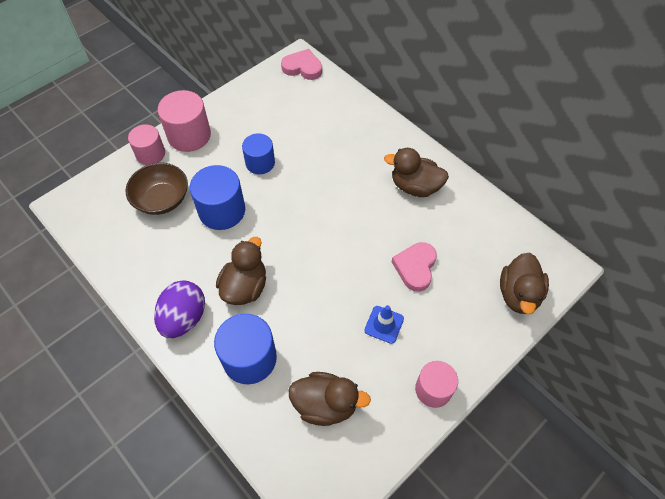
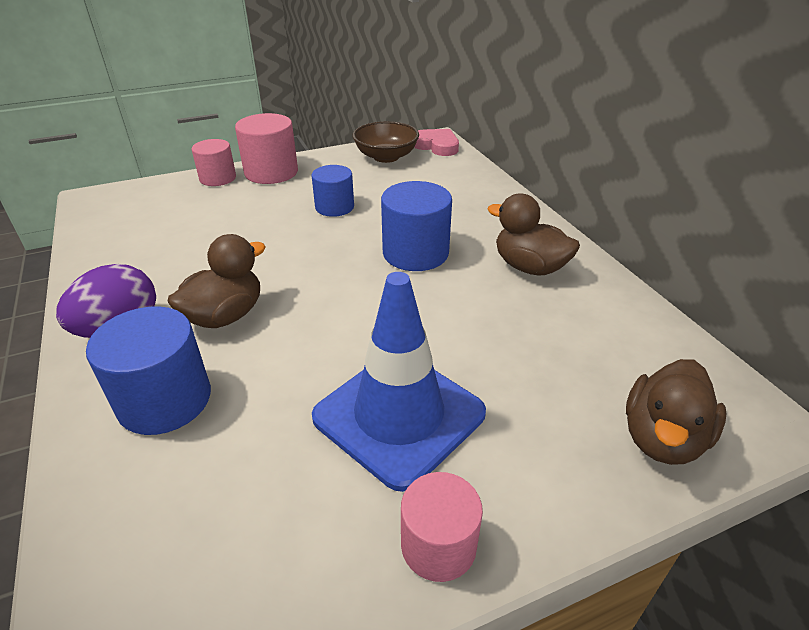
camera: 20 degrees right, 20 degrees down
(162, 199) = (197, 214): brown bowl -> brown bowl (386, 157)
(222, 211) = (256, 237): blue cylinder -> blue cylinder (415, 253)
(325, 404) = (230, 504): brown duck -> none
(384, 324) = (399, 415): blue traffic cone -> blue traffic cone, size x2.30
(415, 267) = (488, 355): pink heart -> none

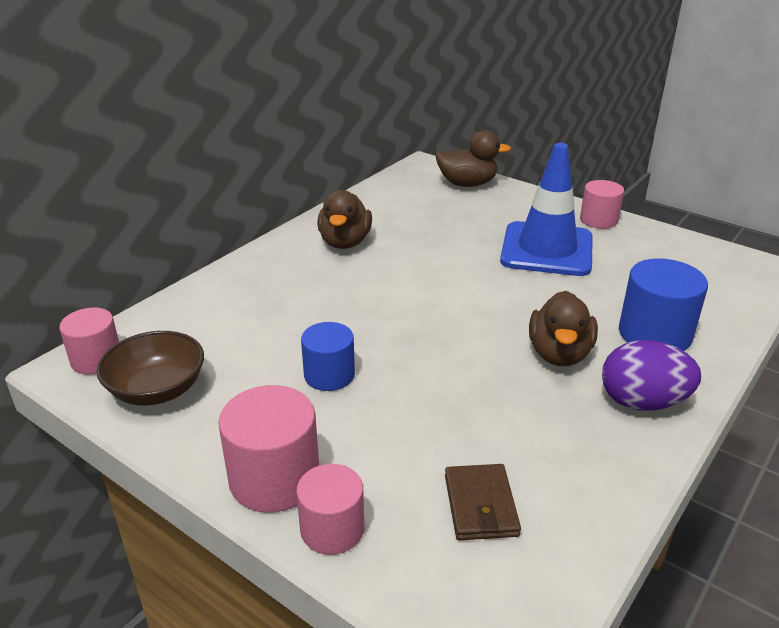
camera: 120 degrees left, 5 degrees down
(163, 220) = (480, 505): none -> brown wallet
(225, 316) = (559, 354): brown duck -> brown duck turned 90 degrees counterclockwise
(415, 253) = (373, 295): blue cylinder -> none
(436, 146) = (96, 359): pink heart -> pink cylinder

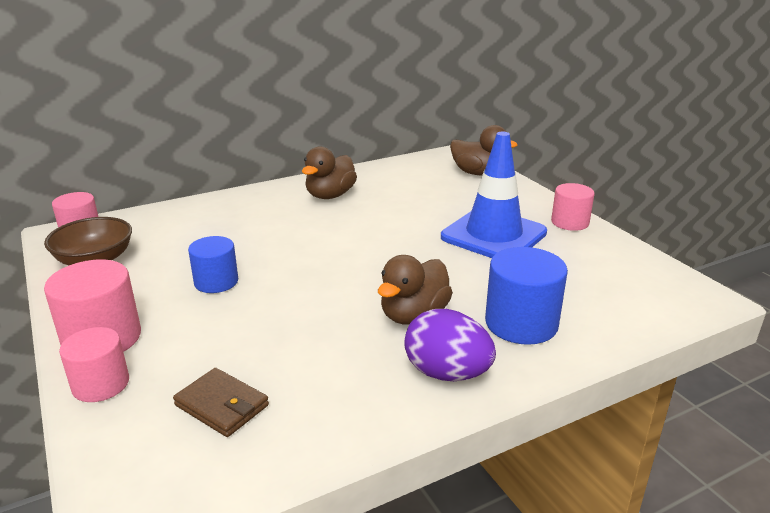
camera: 25 degrees right, 5 degrees down
(480, 505) = (221, 405): brown wallet -> brown wallet turned 75 degrees counterclockwise

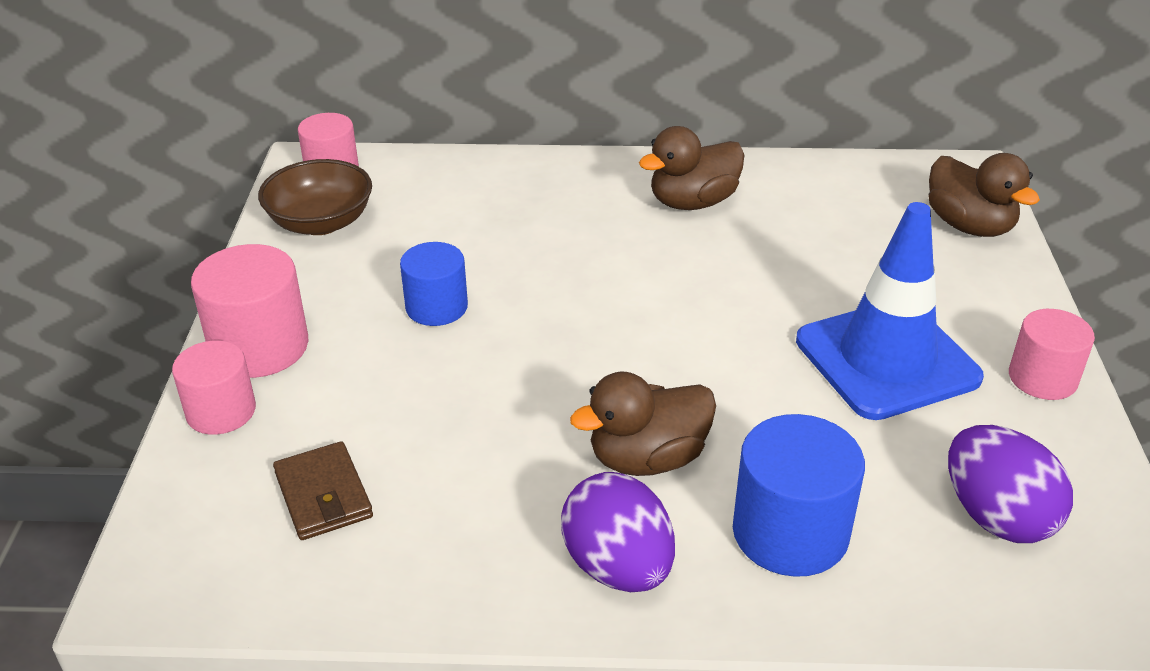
camera: 30 degrees right, 10 degrees up
(607, 283) = (996, 516): none -> purple egg

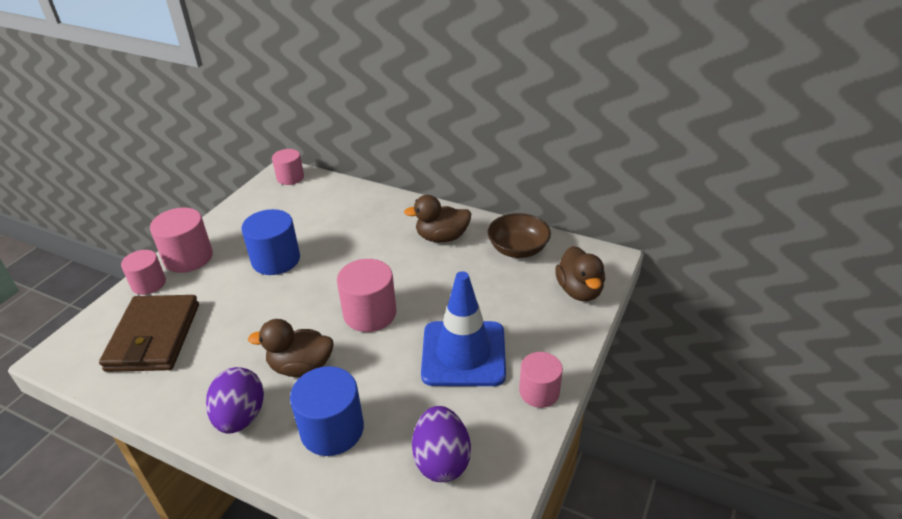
camera: 25 degrees right, 0 degrees up
(321, 222) = (263, 203): brown bowl -> brown bowl (518, 249)
(323, 495) = (154, 337): brown wallet -> brown wallet, size x1.85
(436, 307) = (276, 260): blue cylinder -> blue cylinder, size x1.51
(684, 344) = (370, 313): none -> pink cylinder

